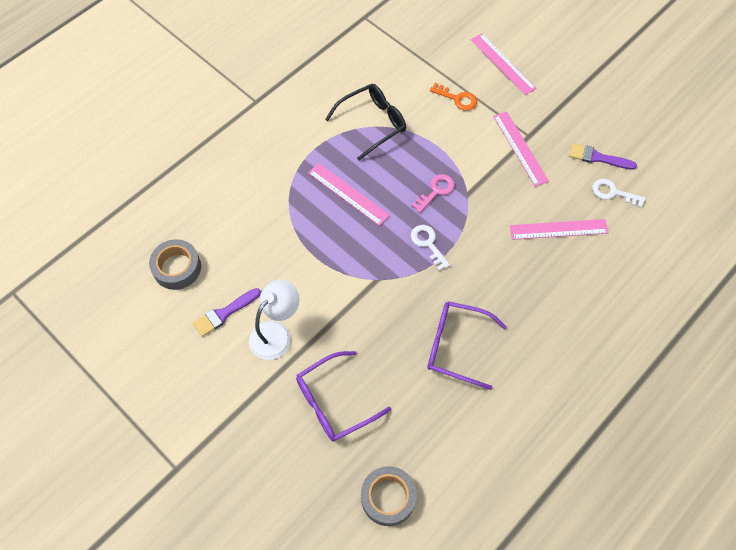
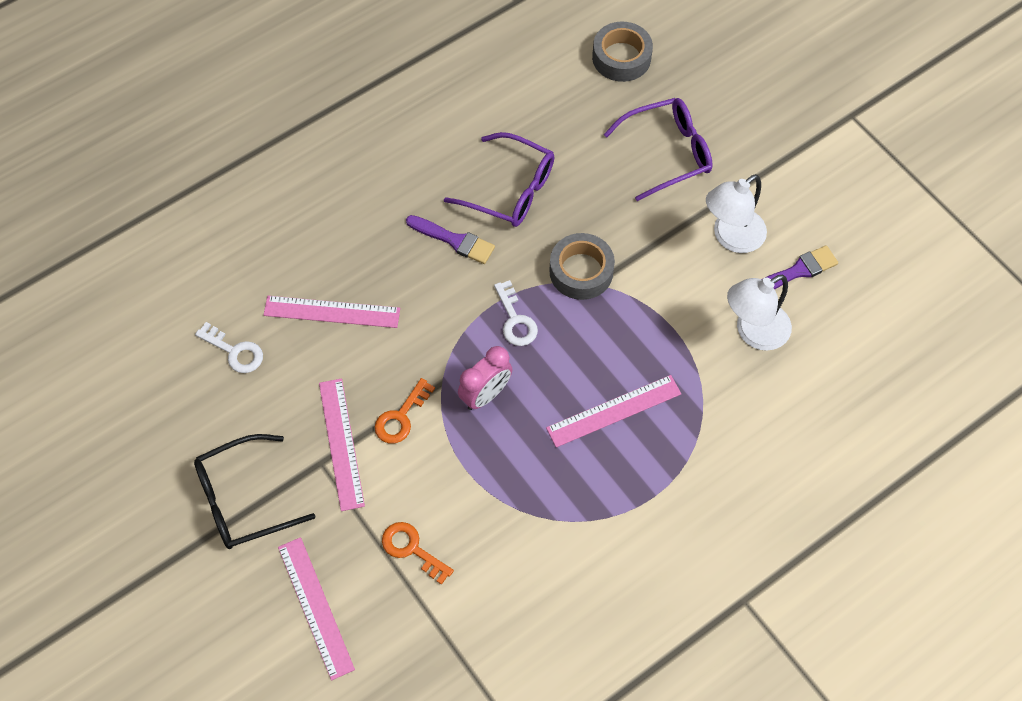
camera: 170 degrees left, 0 degrees up
(177, 268) = (862, 340): grey tape -> grey tape (581, 271)
(256, 261) = (753, 332): none -> white lamp
(348, 194) = (614, 411): pink ruler -> pink ruler turned 75 degrees counterclockwise
(372, 123) = (558, 525): black glasses -> black glasses (243, 500)
(436, 191) = (485, 395): pink key -> pink clock
(487, 169) = (401, 417): none -> orange key
(597, 158) = (233, 409): purple brush -> purple brush (454, 240)

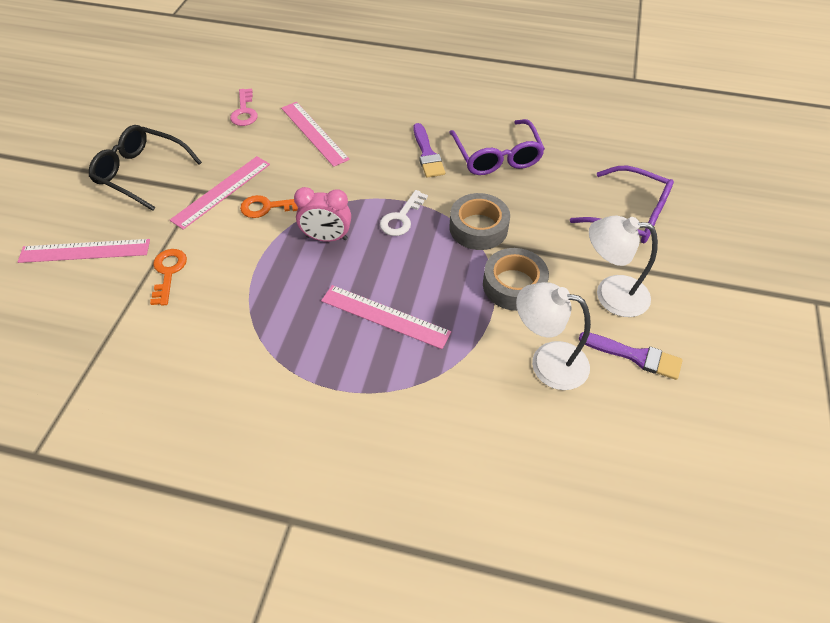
camera: 50 degrees right, 10 degrees down
(235, 351) = (244, 111): white key -> pink key
(315, 607) = (85, 251): pink ruler -> pink ruler turned 60 degrees clockwise
(621, 57) = (667, 147): grey tape -> grey tape (514, 285)

